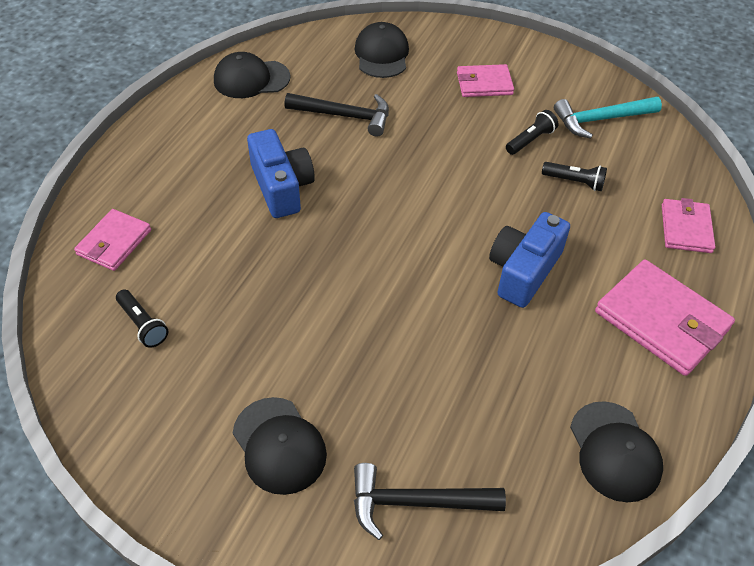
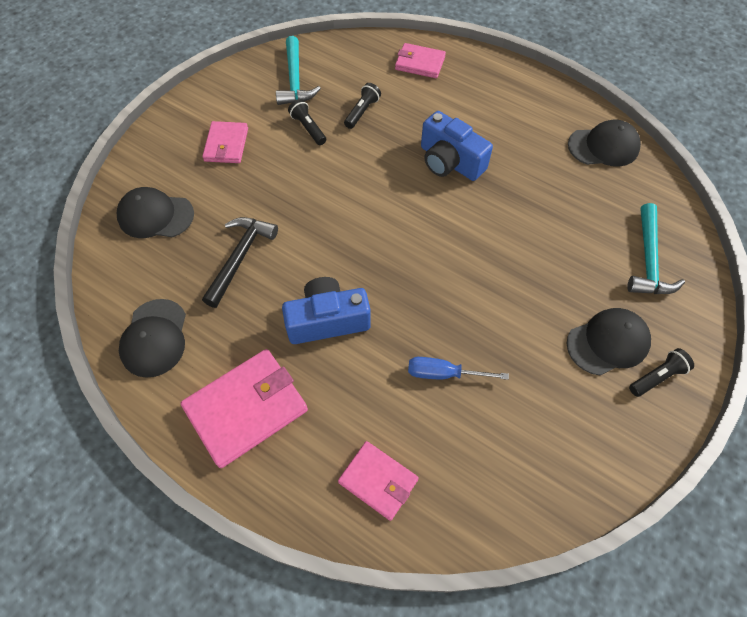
camera: 80 degrees left, 10 degrees up
(143, 324) = (486, 449): black flashlight -> black flashlight (657, 377)
(227, 284) = (443, 373): none -> blue screwdriver
(415, 502) = (648, 260): black hammer -> turquoise hammer
(661, 321) = (501, 97): pink wallet -> pink wallet (246, 409)

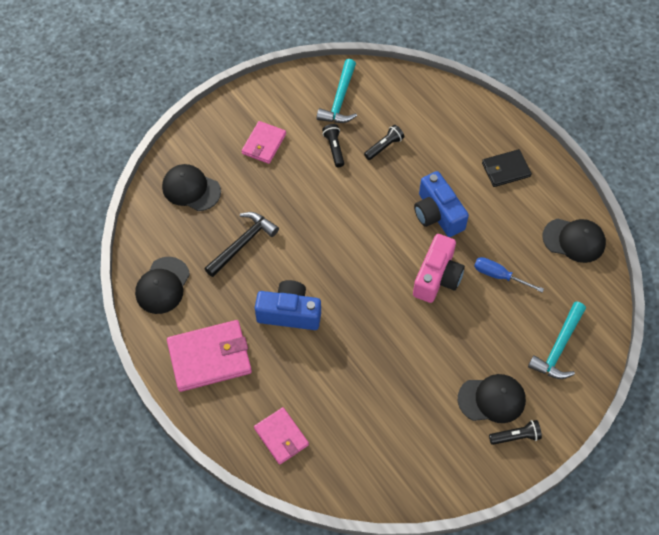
camera: 20 degrees right, 0 degrees up
(419, 63) = (452, 114): pink wallet -> none
(443, 373) = (358, 380): blue screwdriver -> blue screwdriver (499, 276)
(480, 226) = (437, 277): none -> pink camera
(499, 99) = (505, 170): none -> black wallet

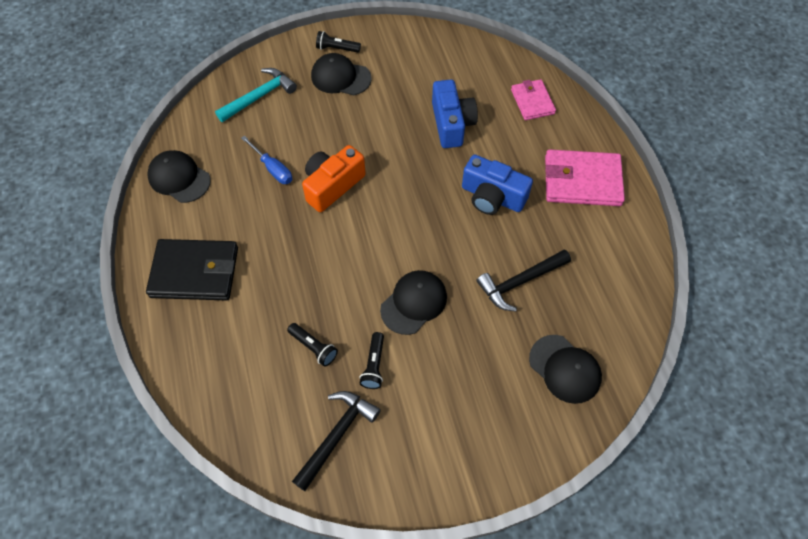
camera: 160 degrees left, 0 degrees up
(162, 285) = (618, 264): black cap -> black cap (414, 303)
(264, 144) = (458, 402): pink wallet -> none
(340, 100) = (337, 435): turquoise hammer -> black hammer
(384, 146) = (313, 347): black flashlight -> black flashlight turned 120 degrees counterclockwise
(437, 214) = (297, 247): blue camera -> blue camera (451, 124)
(437, 277) = (332, 185): pink camera -> orange camera
(505, 170) = (195, 272): black wallet -> black wallet, size x1.65

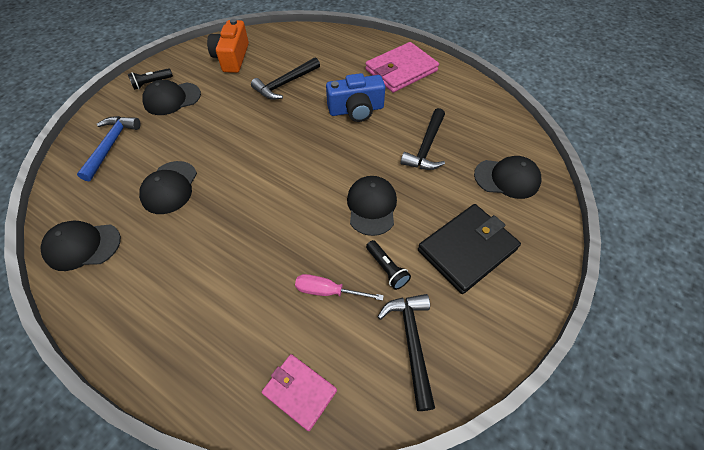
camera: 40 degrees left, 5 degrees down
(195, 272) = (165, 310): black wallet -> black wallet (467, 249)
(259, 96) = (111, 145): turquoise hammer -> blue hammer
(273, 169) = (169, 187): blue screwdriver -> black cap
(313, 347) = (328, 291): black flashlight -> pink screwdriver
(332, 185) = (232, 169): orange camera -> orange camera (232, 58)
(451, 124) = (285, 84): blue camera -> black hammer
(532, 101) = (326, 46): pink wallet -> pink wallet (299, 391)

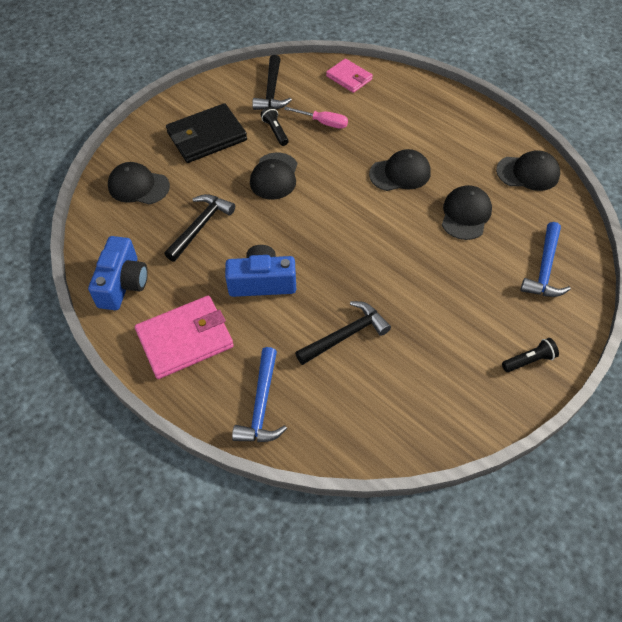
camera: 170 degrees left, 0 degrees up
(172, 99) = (493, 329): black cap -> black cap (400, 173)
(232, 58) = (422, 398): orange camera -> none
(337, 45) = (261, 405): none -> blue hammer
(466, 97) = (123, 283): none -> blue camera

